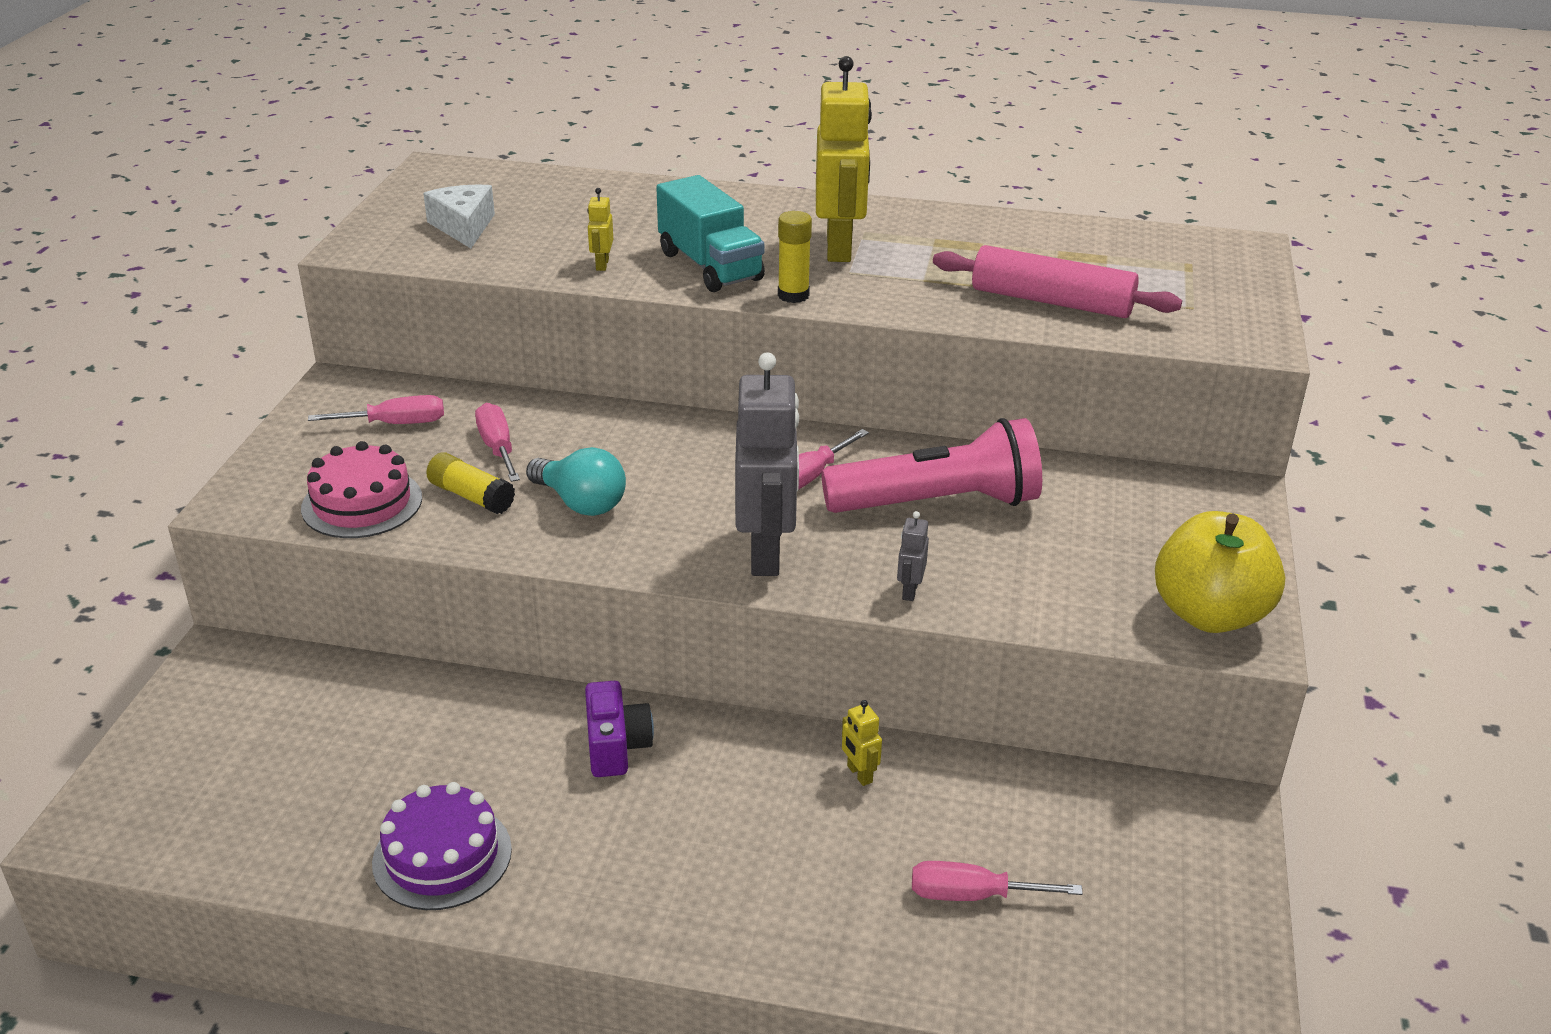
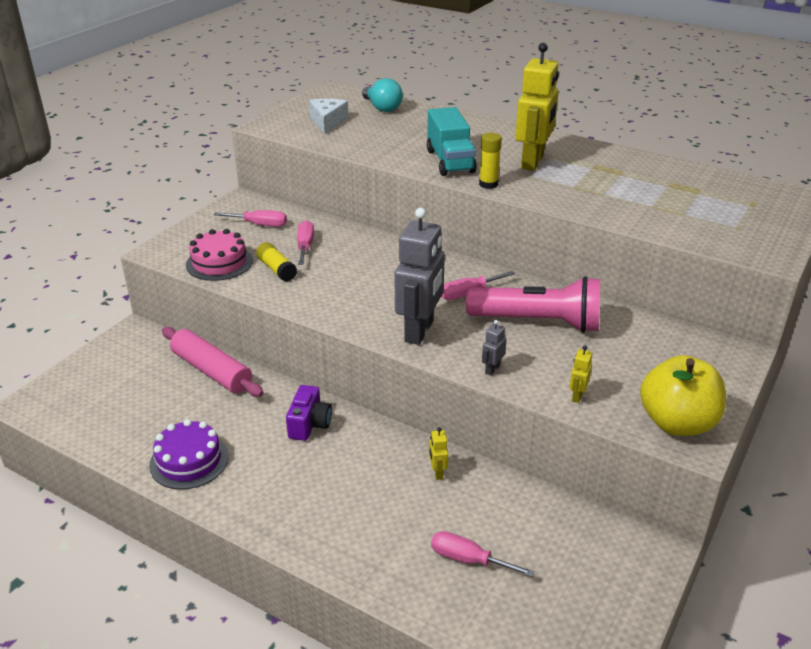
camera: 20 degrees right, 0 degrees up
(581, 503) = (332, 283): turquoise light bulb -> turquoise light bulb (382, 108)
(602, 264) = (389, 152): yellow robot -> yellow robot (577, 396)
(1051, 301) = (647, 211): pink rolling pin -> pink rolling pin (212, 371)

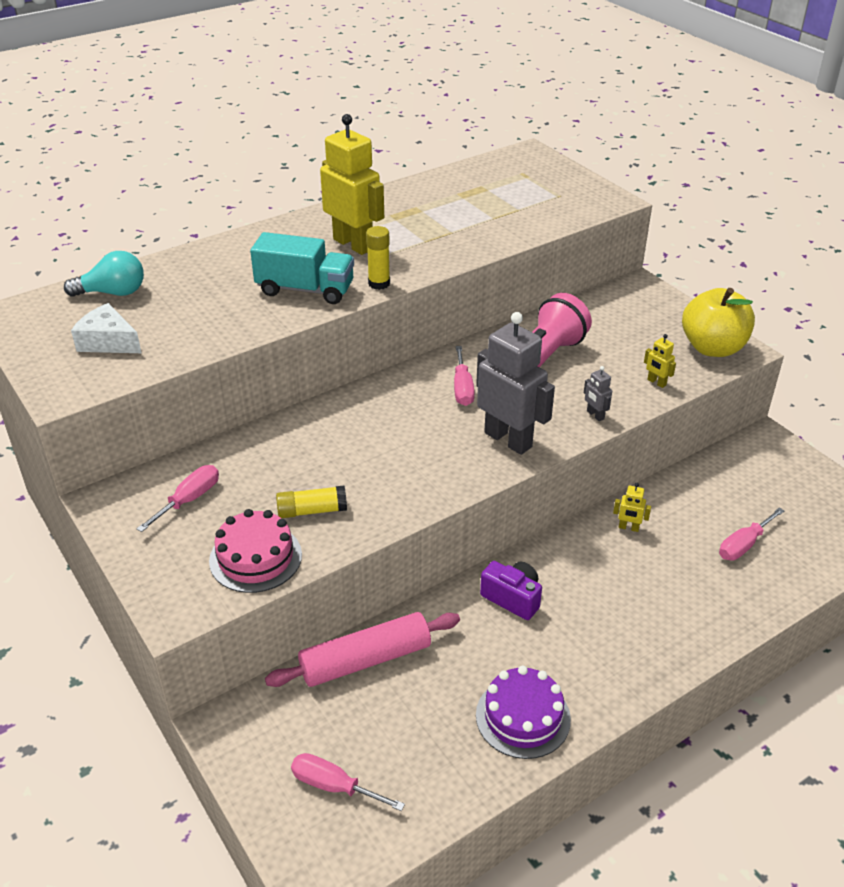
camera: 65 degrees left, 5 degrees up
(305, 246) = (277, 474): pink screwdriver -> pink screwdriver (334, 786)

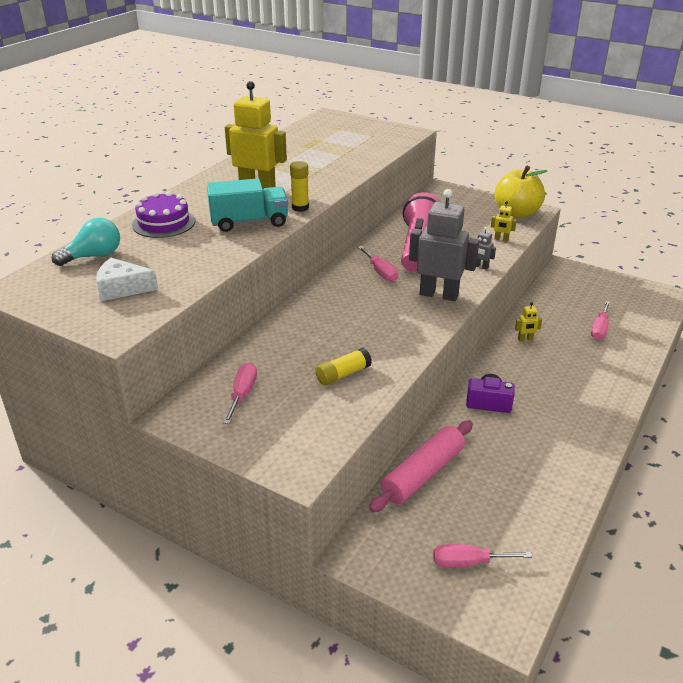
camera: 25 degrees left, 5 degrees down
(255, 557) = (328, 416): pink cake -> none
(523, 717) = (555, 471): purple cake -> purple cake (164, 223)

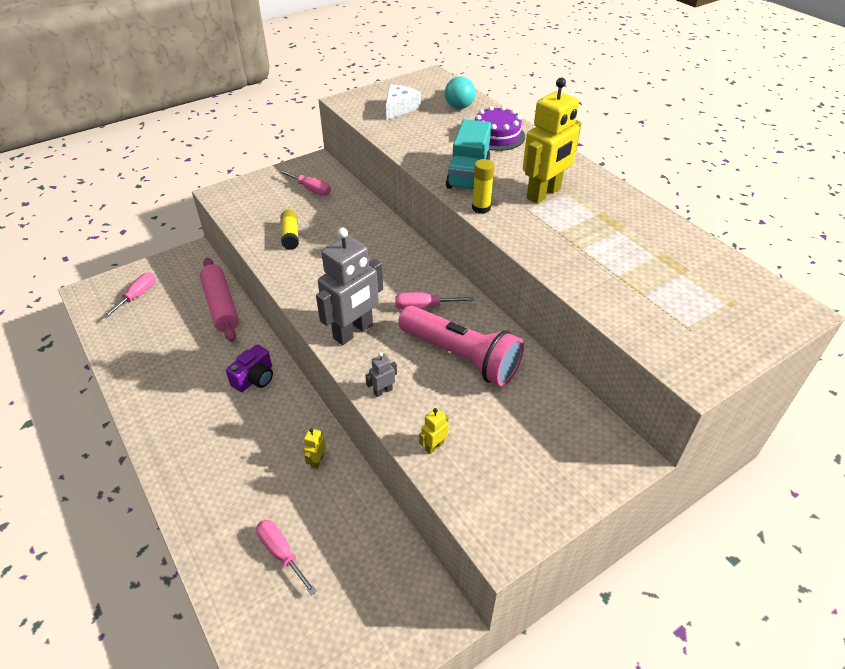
camera: 115 degrees right, 10 degrees up
(516, 213) = (503, 512): yellow apple -> none

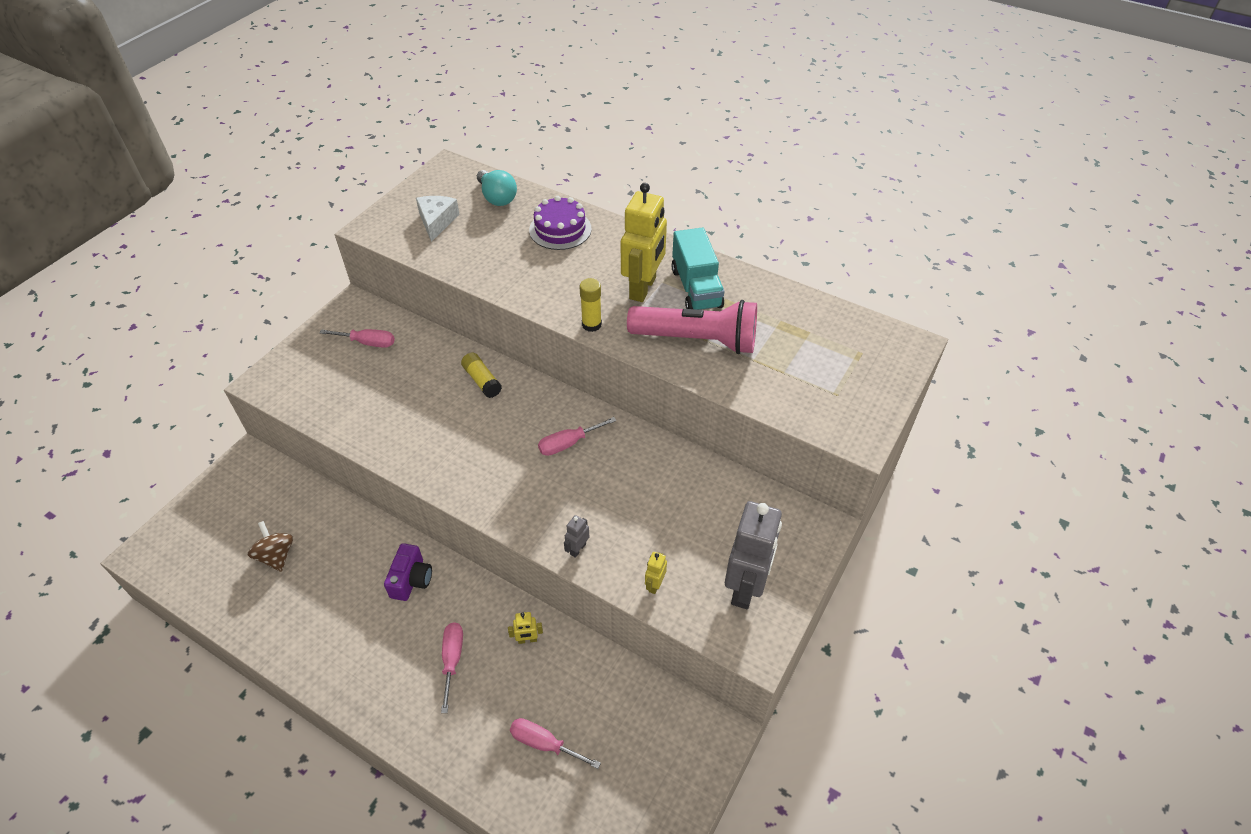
camera: 25 degrees left, 5 degrees up
(137, 296) = (212, 535): pink screwdriver -> pink screwdriver (452, 660)
(171, 325) = (276, 556): none -> brown spinning top
(221, 305) = (321, 511): pink rolling pin -> none
(290, 236) = (380, 409): yellow glue stick -> yellow glue stick (482, 381)
(317, 461) = (527, 640): yellow robot -> yellow robot turned 90 degrees counterclockwise
(353, 332) = (513, 497): grey robot -> grey robot (745, 587)
(461, 357) = (632, 484): pink flashlight -> pink flashlight (697, 340)
(468, 174) = (557, 287): turquoise truck -> turquoise truck (696, 288)

